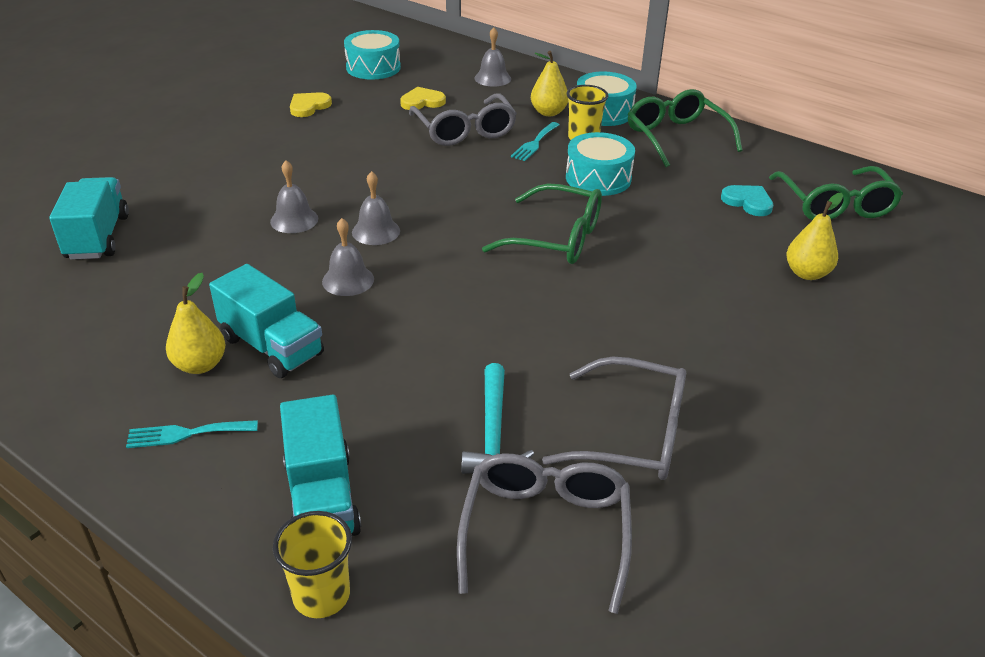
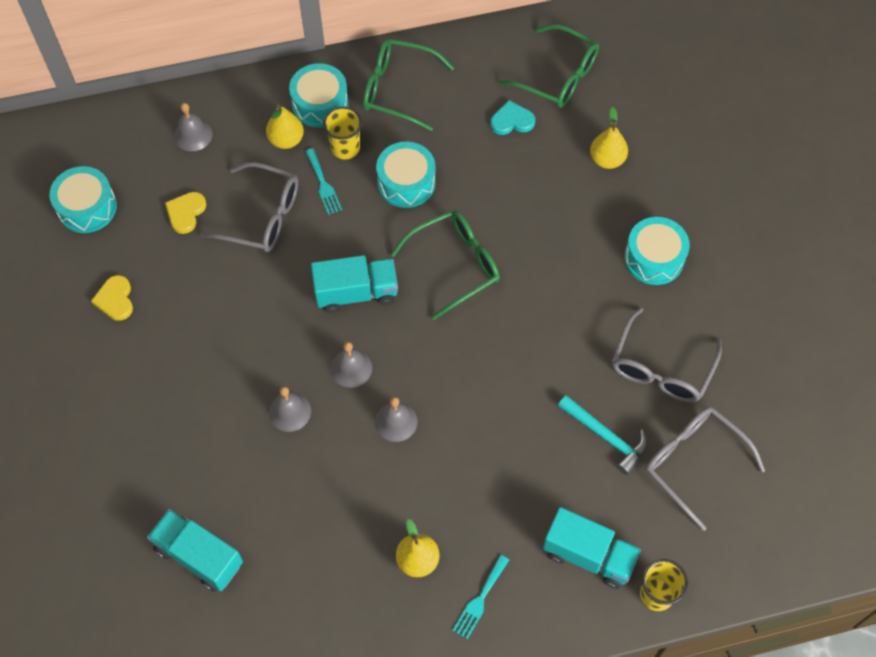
camera: 50 degrees left, 25 degrees up
(272, 346) = (432, 508): turquoise truck -> turquoise truck (356, 292)
(633, 434) = (661, 368): grey glasses -> grey glasses turned 150 degrees clockwise
(754, 360) = (654, 258): none -> turquoise drum

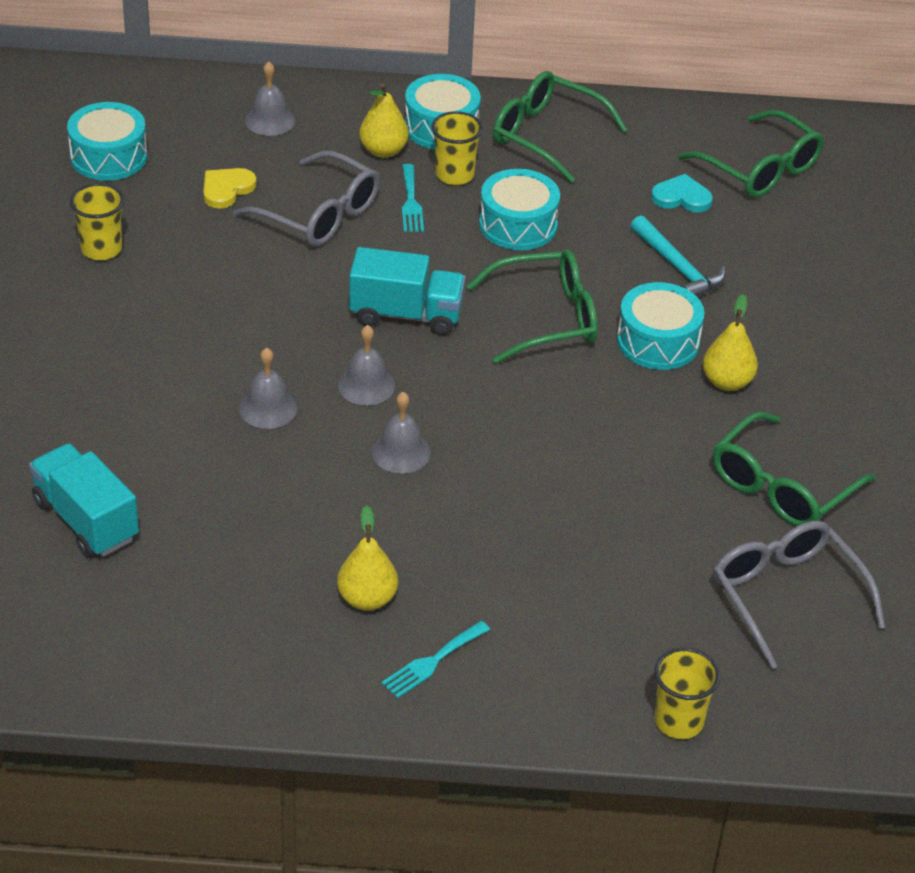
camera: 15 degrees right, 20 degrees down
(115, 299) = (101, 249): yellow heart -> yellow cup
(588, 555) = (601, 655): turquoise truck -> none
(606, 436) = (676, 538): turquoise hammer -> turquoise hammer (678, 268)
(607, 159) = (792, 263): yellow pear -> yellow pear (727, 382)
(654, 258) = (817, 374): turquoise drum -> turquoise drum (658, 341)
(661, 368) = (781, 487): grey glasses -> green glasses

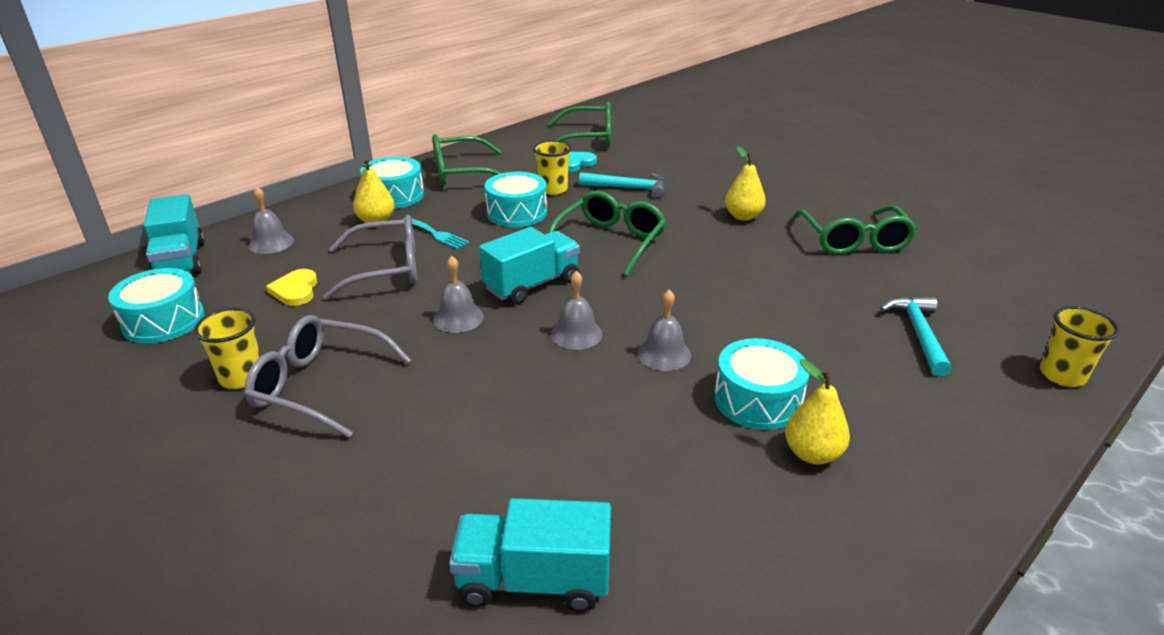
camera: 45 degrees left, 10 degrees down
(184, 96) = (181, 260): none -> turquoise truck
(268, 408) = (538, 390): grey bell -> grey bell (458, 318)
(432, 662) = (917, 457): turquoise fork -> none
(454, 175) = (440, 210): yellow cup -> yellow cup (553, 189)
(637, 600) = (918, 334): none -> turquoise hammer
(658, 341) = (681, 219): turquoise drum -> turquoise drum (757, 400)
(786, 596) = (957, 281): grey glasses -> grey glasses (319, 385)

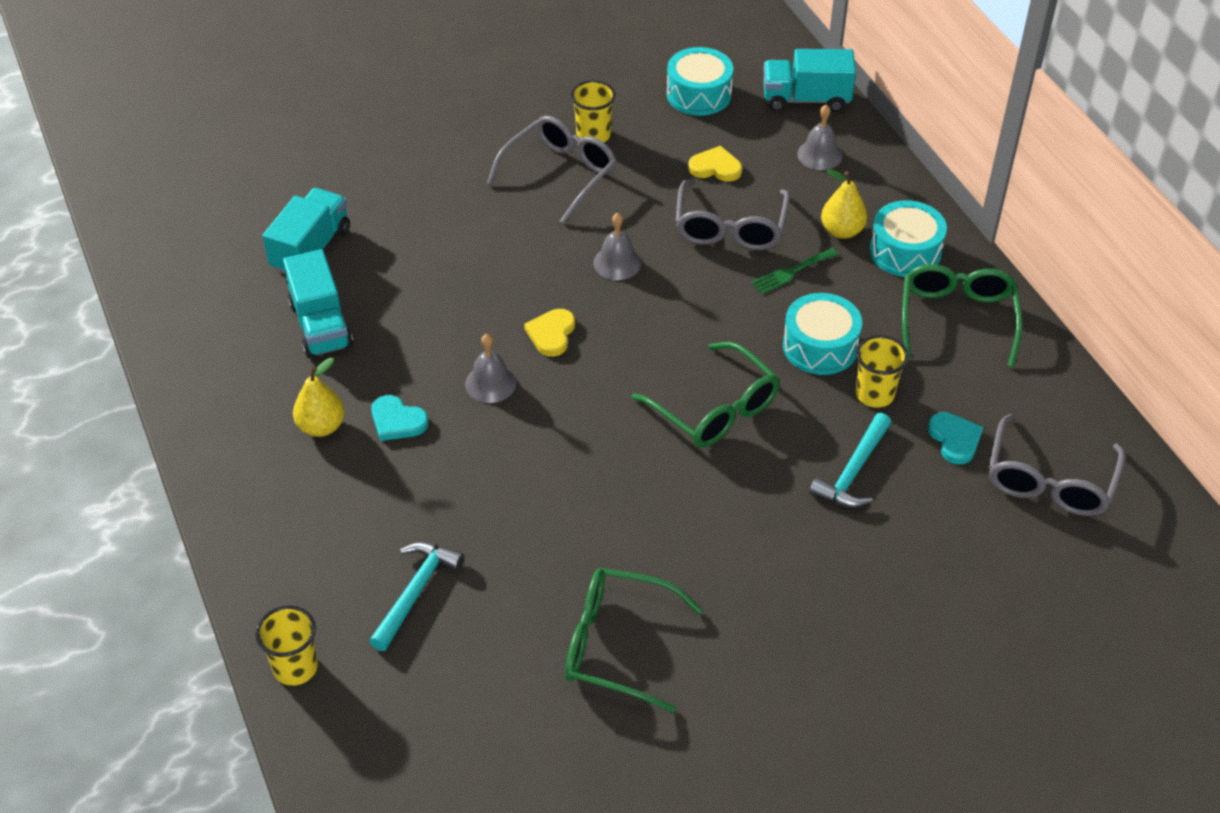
camera: 110 degrees right, 15 degrees up
(436, 234) = (791, 272): turquoise fork -> green fork
(532, 284) = (651, 323): turquoise truck -> turquoise truck (321, 325)
(576, 334) = (551, 334): grey bell -> yellow heart
(589, 138) = (1049, 481): green glasses -> grey glasses
(743, 216) = (726, 559): yellow pear -> none
(757, 400) = (397, 421): turquoise drum -> turquoise heart
(918, 334) = (415, 592): turquoise hammer -> turquoise hammer turned 90 degrees counterclockwise

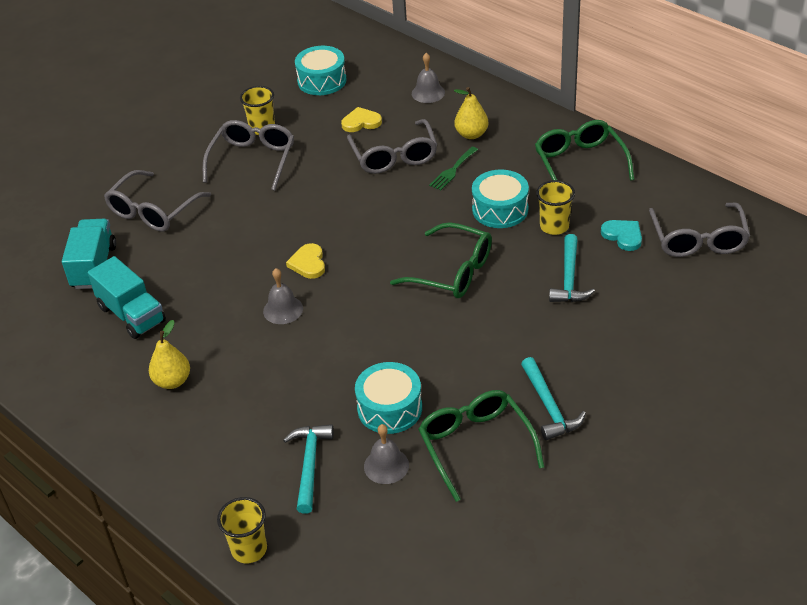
camera: 20 degrees left, 5 degrees down
(397, 421) = (228, 358): turquoise heart -> none
(412, 201) = (153, 211): none -> grey glasses
(617, 263) = (328, 203): grey bell -> grey bell (386, 465)
(617, 645) = (475, 445): green glasses -> green glasses turned 75 degrees clockwise
(732, 632) = (549, 407): none -> turquoise hammer
(806, 99) = (398, 62): turquoise truck -> none
(905, 252) = (521, 134): turquoise drum -> turquoise drum (389, 408)

